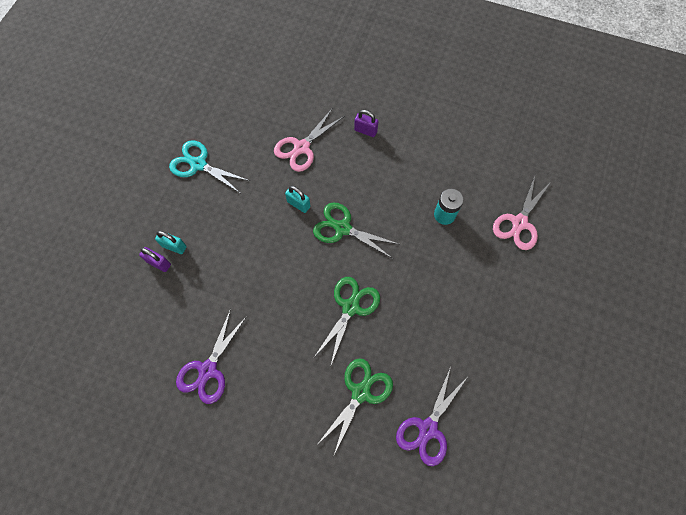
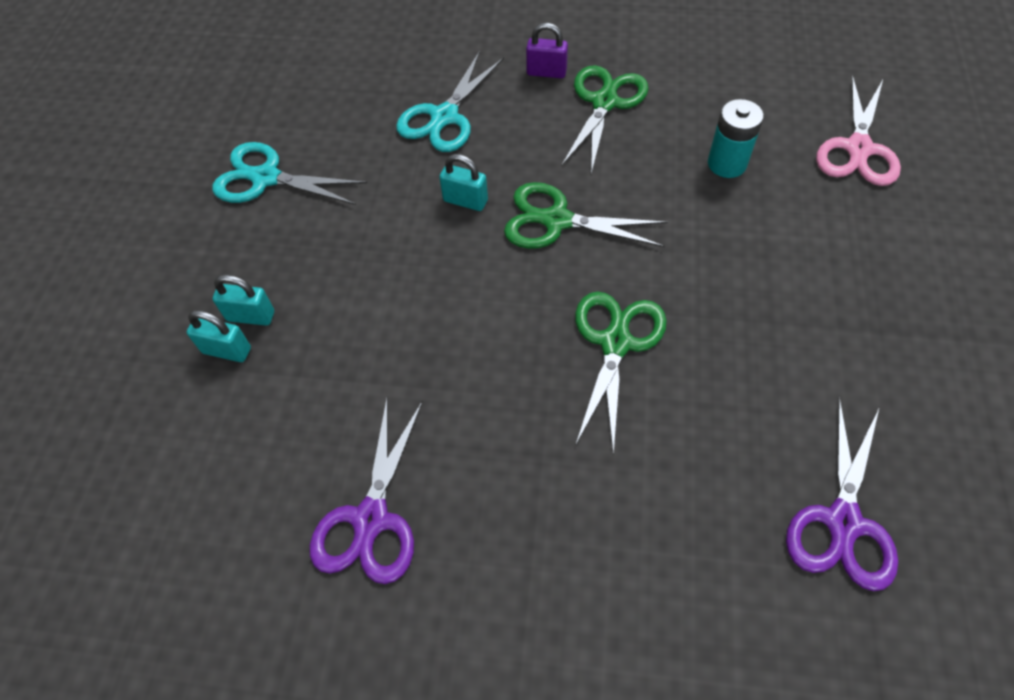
camera: 10 degrees left, 10 degrees down
(159, 263) = (227, 350): purple padlock -> turquoise padlock
(302, 147) = (445, 117): pink scissors -> turquoise scissors
(360, 392) = (688, 487): green scissors -> green scissors (604, 102)

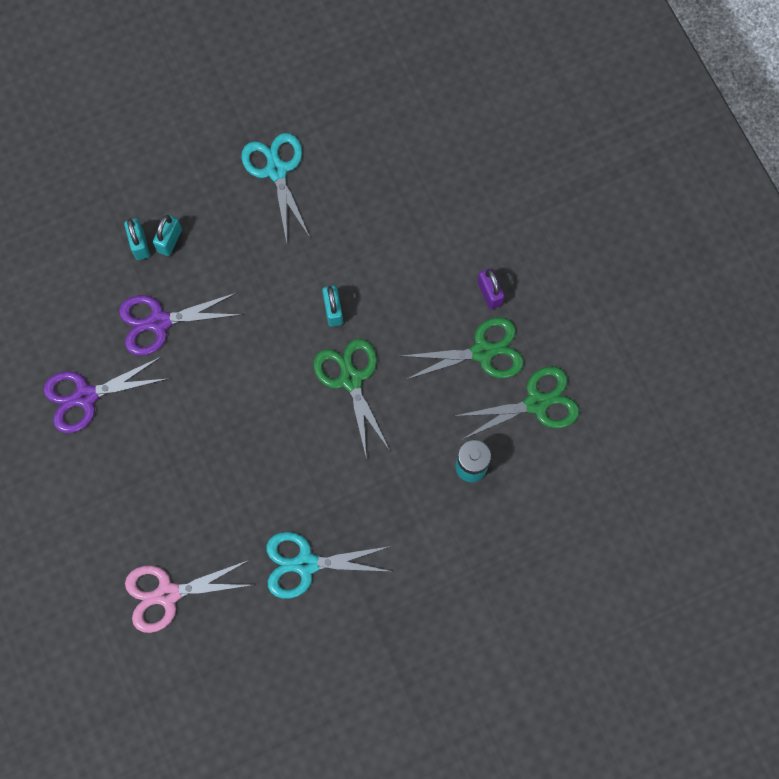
camera: 55 degrees right, 15 degrees up
(251, 316) = (169, 240): turquoise padlock -> turquoise padlock turned 45 degrees clockwise
(445, 117) = (401, 250): turquoise scissors -> turquoise scissors (306, 564)
(615, 343) = (274, 467): green scissors -> green scissors (536, 403)
(843, 522) = (225, 651): purple scissors -> purple scissors (159, 322)
(858, 149) = (541, 552): pink scissors -> pink scissors (168, 594)

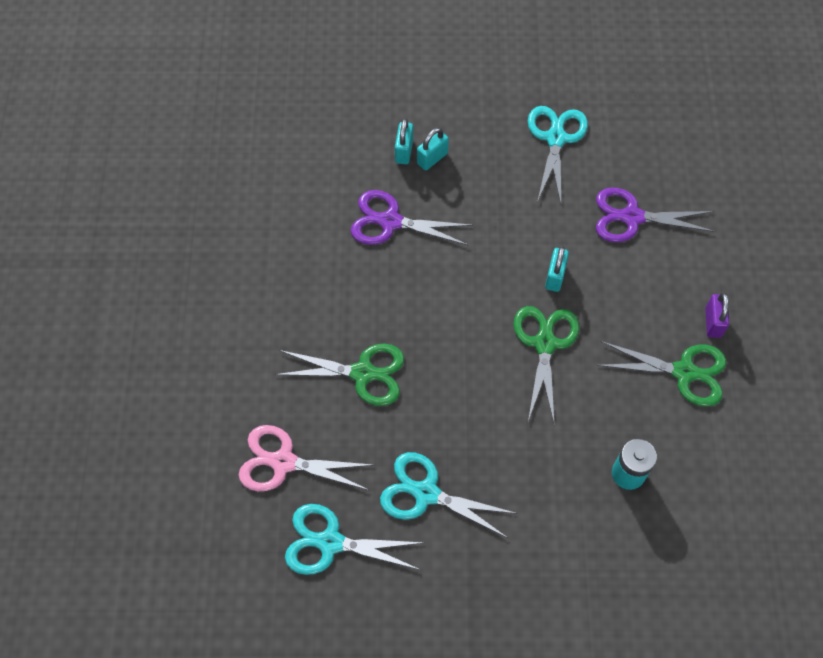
camera: 25 degrees right, 10 degrees down
(86, 396) = (295, 257): purple scissors -> purple scissors (632, 217)
(243, 646) = (330, 543): none -> turquoise scissors
(536, 403) = (719, 442): green scissors -> green scissors (363, 373)

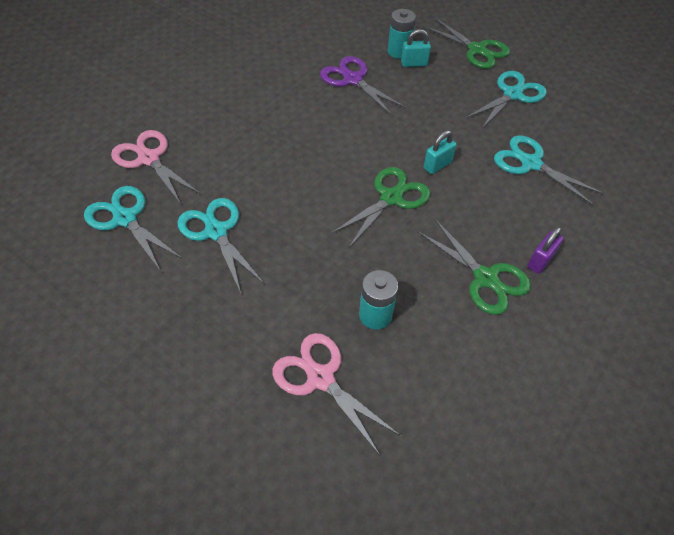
camera: 35 degrees right, 10 degrees down
(363, 373) = (250, 143): green scissors -> green scissors (477, 50)
(404, 151) = (399, 52): turquoise padlock -> turquoise battery
(632, 217) = (531, 164): purple scissors -> turquoise scissors
(634, 562) = (320, 378): none -> pink scissors

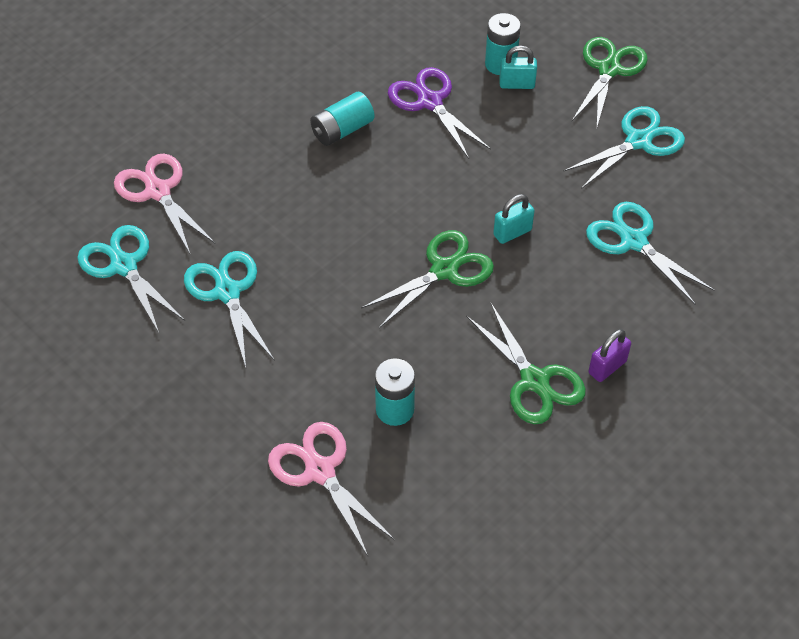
camera: 10 degrees right, 0 degrees up
(290, 103) = (342, 130): none -> turquoise battery
(477, 50) = (609, 69): green scissors -> green scissors turned 120 degrees counterclockwise

